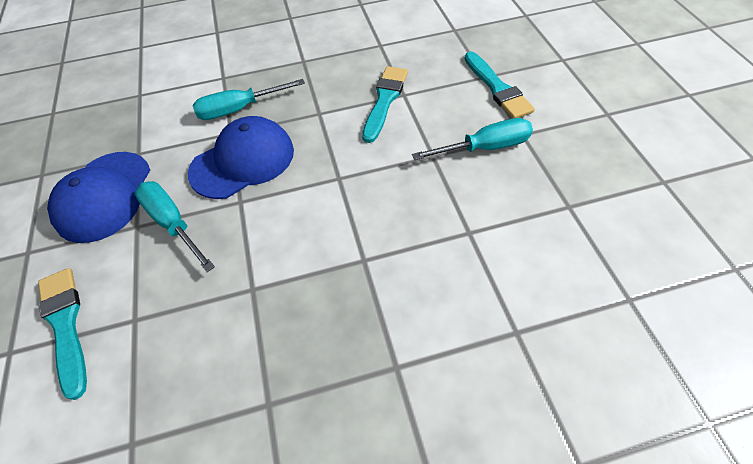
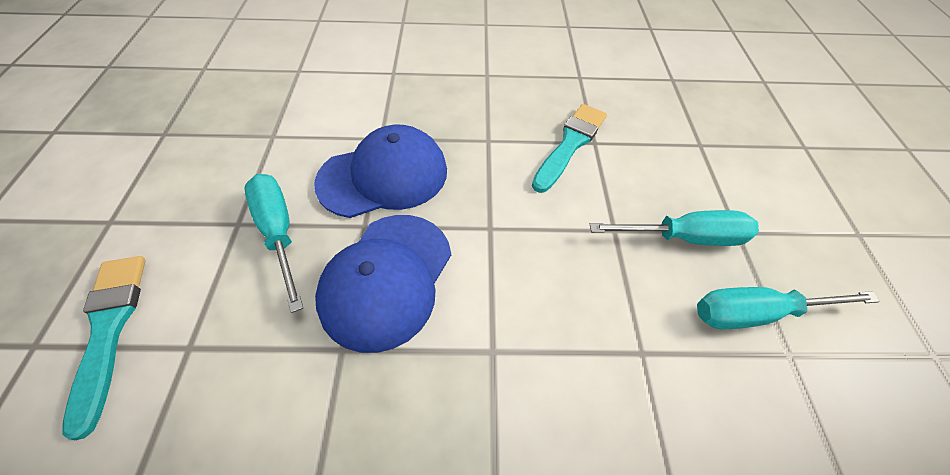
camera: 10 degrees right, 0 degrees up
(104, 196) = (217, 177): blue cap -> blue cap (387, 279)
(239, 109) = (399, 113): turquoise screwdriver -> turquoise screwdriver (755, 313)
(497, 88) = (714, 163): turquoise brush -> none

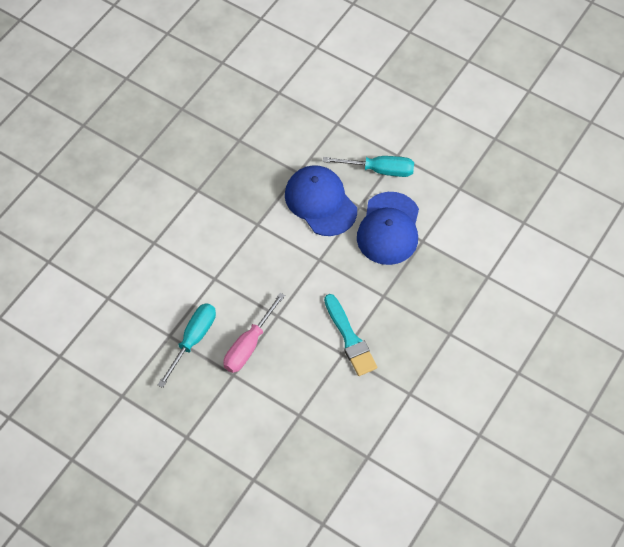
camera: 125 degrees right, 5 degrees up
(109, 329) = (365, 100): turquoise brush -> none
(685, 237) = (249, 345): turquoise screwdriver -> pink screwdriver

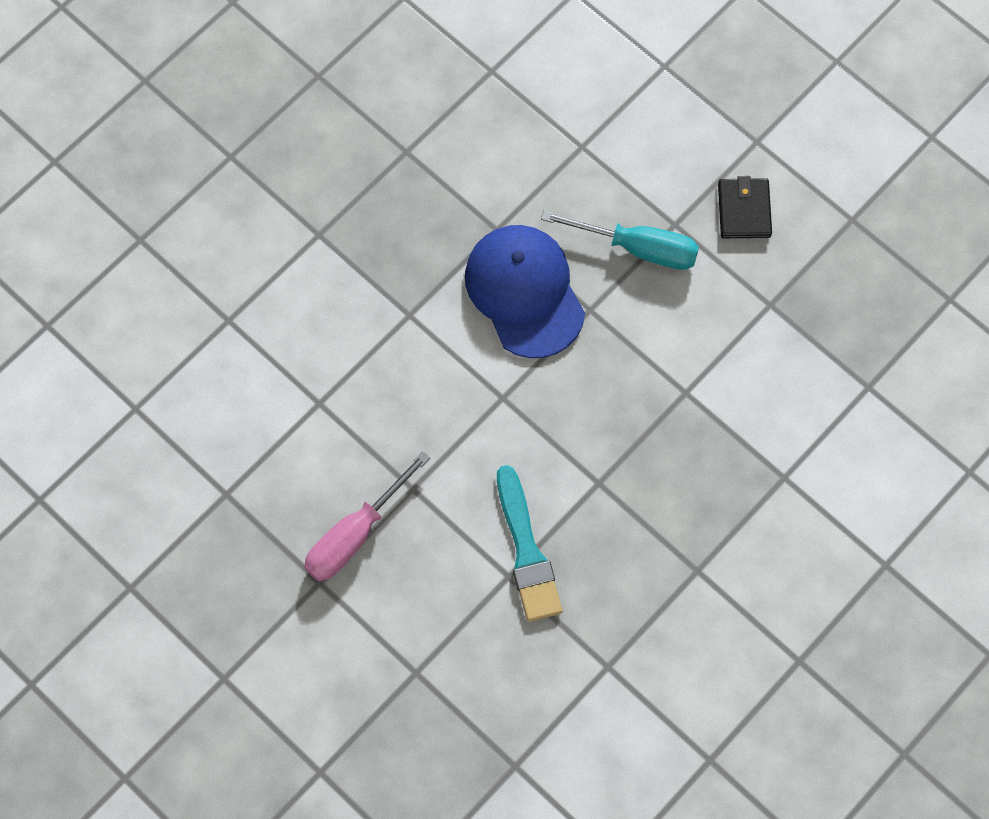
camera: 10 degrees right, 10 degrees up
(193, 339) = (264, 508): turquoise screwdriver -> none
(389, 229) = (632, 361): blue cap -> none
(434, 142) = (744, 210): none -> black wallet

